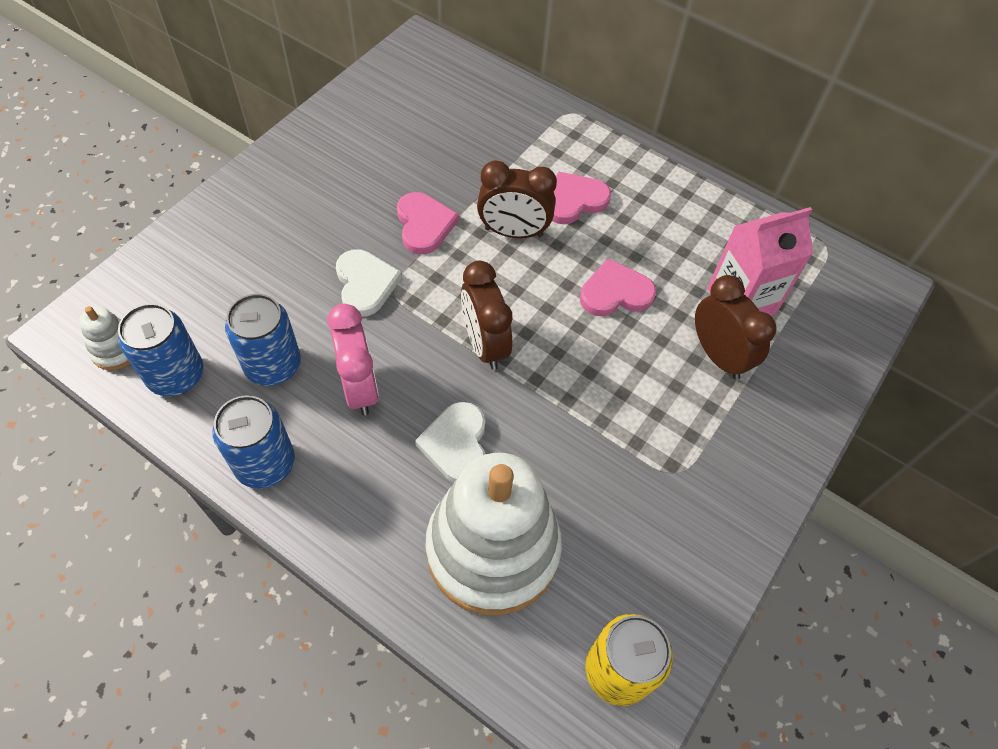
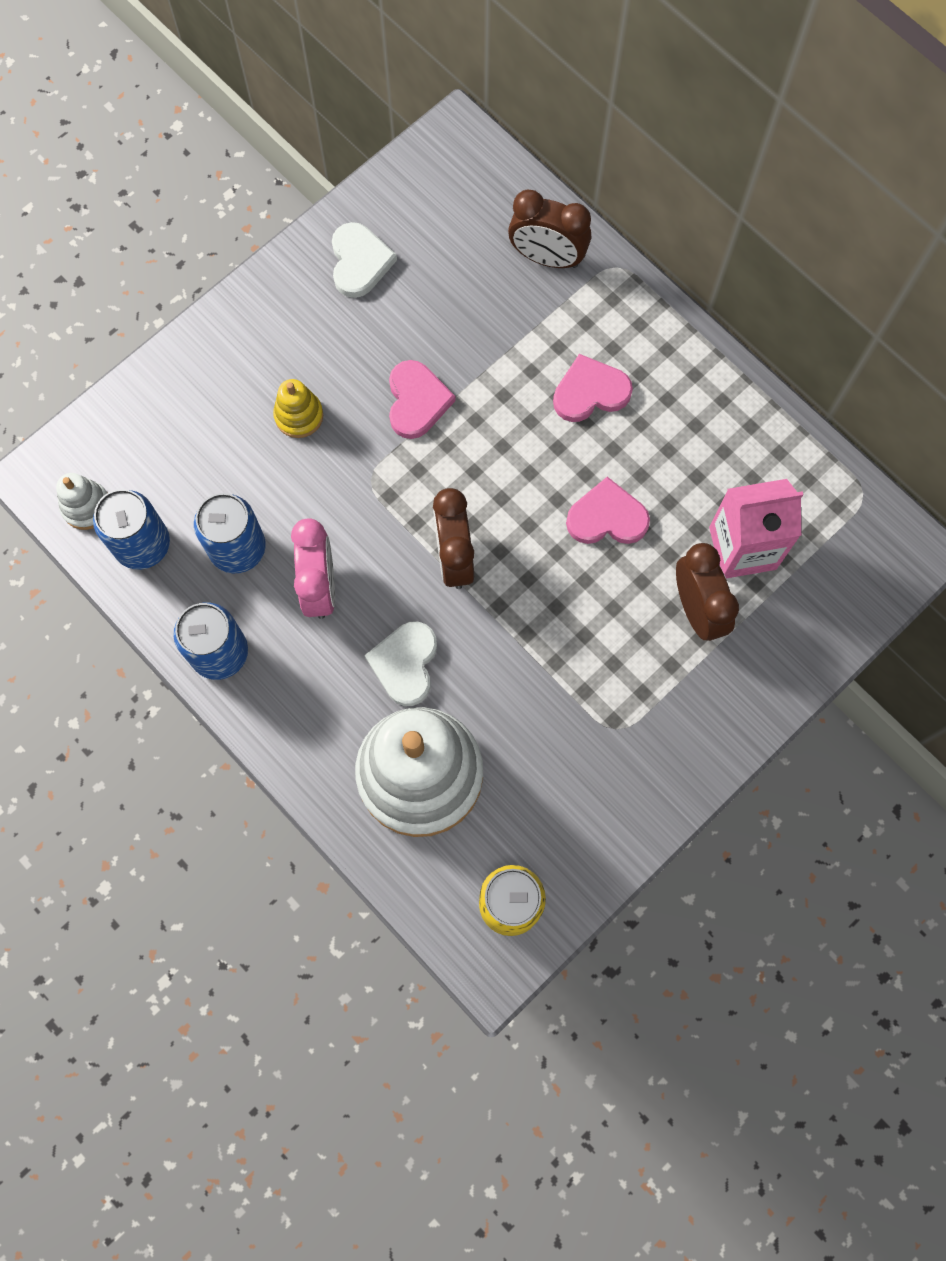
camera: 15 degrees right, 15 degrees up
(318, 249) = (299, 416): none -> yellow stacking toy
(365, 284) = (342, 467): white heart -> white heart (359, 262)
(513, 232) = (513, 424): brown clock -> brown clock (547, 258)

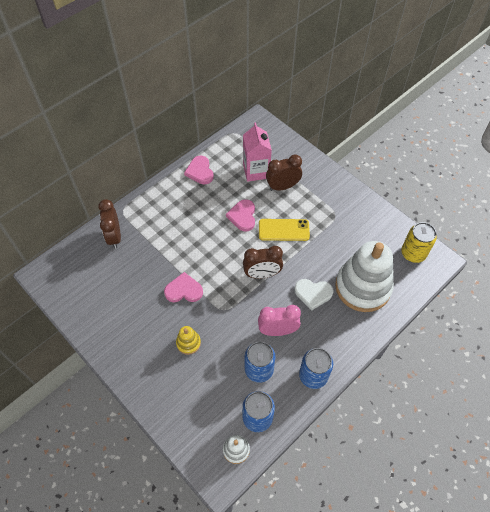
camera: 90 degrees left, 15 degrees down
(359, 262) = (106, 317): white heart -> none
(547, 258) = (114, 236): brown clock -> brown clock turned 150 degrees clockwise
(571, 607) = (284, 230): none -> yellow phone
(590, 392) = (183, 221): pink heart -> pink heart (200, 171)

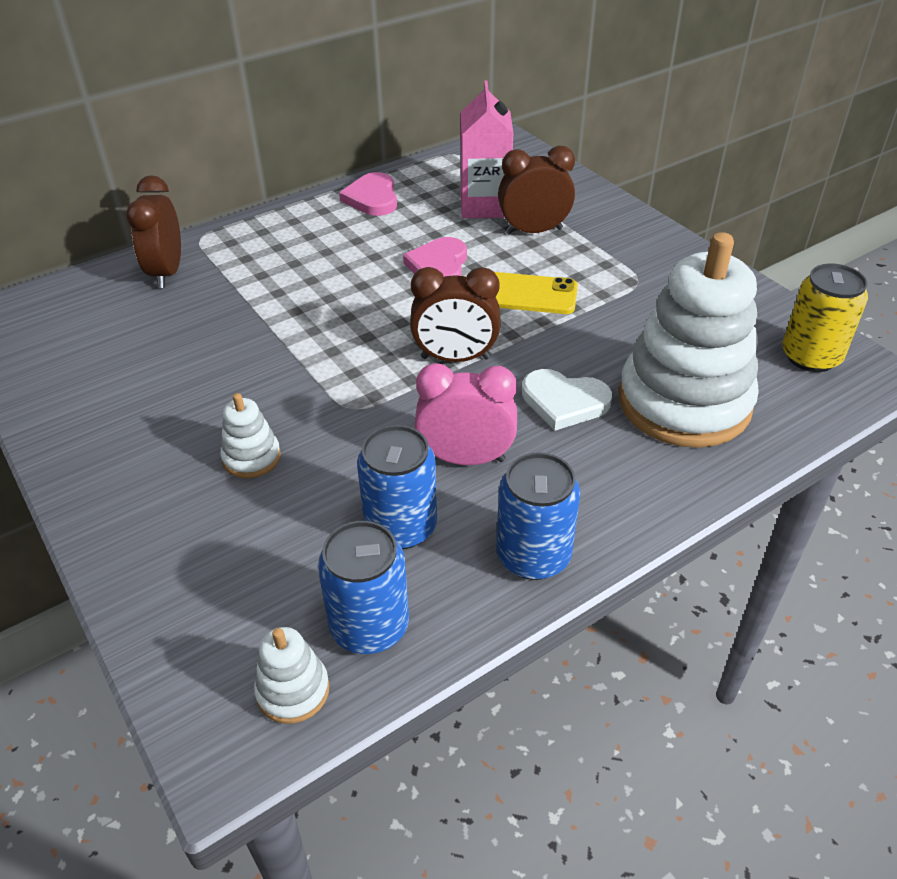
camera: 10 degrees right, 15 degrees down
(184, 290) = (275, 367): pink heart -> none
(188, 343) = (251, 457): yellow stacking toy -> white stacking toy

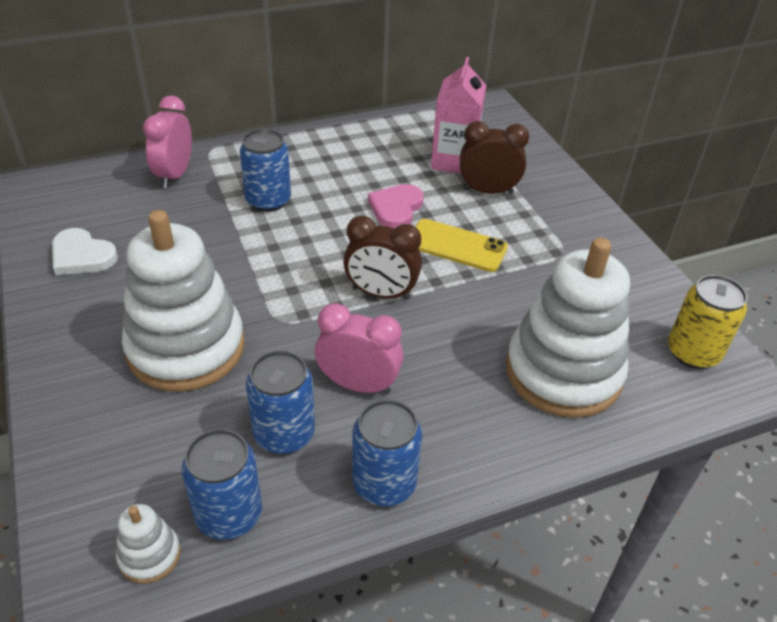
camera: 10 degrees right, 0 degrees up
(167, 273) = (175, 175): brown clock -> pink clock
(251, 457) = (186, 348): white stacking toy -> white stacking toy, size x2.40
(289, 282) = (268, 200): none -> blue can
(372, 198) = (362, 138): pink heart -> none
(564, 402) = (459, 351): white heart -> white heart (82, 256)

